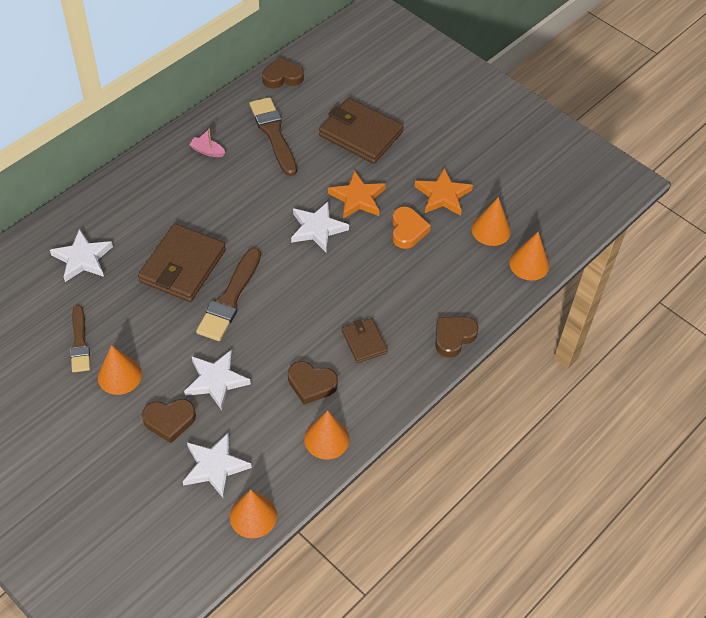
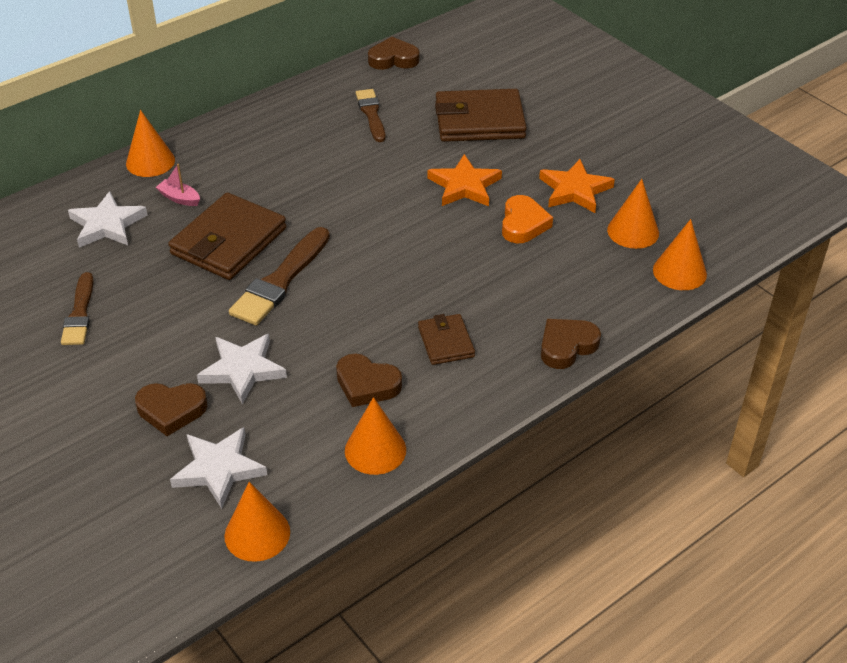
camera: 10 degrees right, 10 degrees down
(119, 375) = (120, 354): orange cone -> orange cone (150, 162)
(207, 151) = (286, 126): pink boat -> pink boat (179, 198)
(273, 134) = (371, 114): brown brush -> brown brush, size x0.65
(317, 229) = (407, 214): white star -> none
(360, 134) = (479, 121): brown wallet -> brown wallet turned 45 degrees counterclockwise

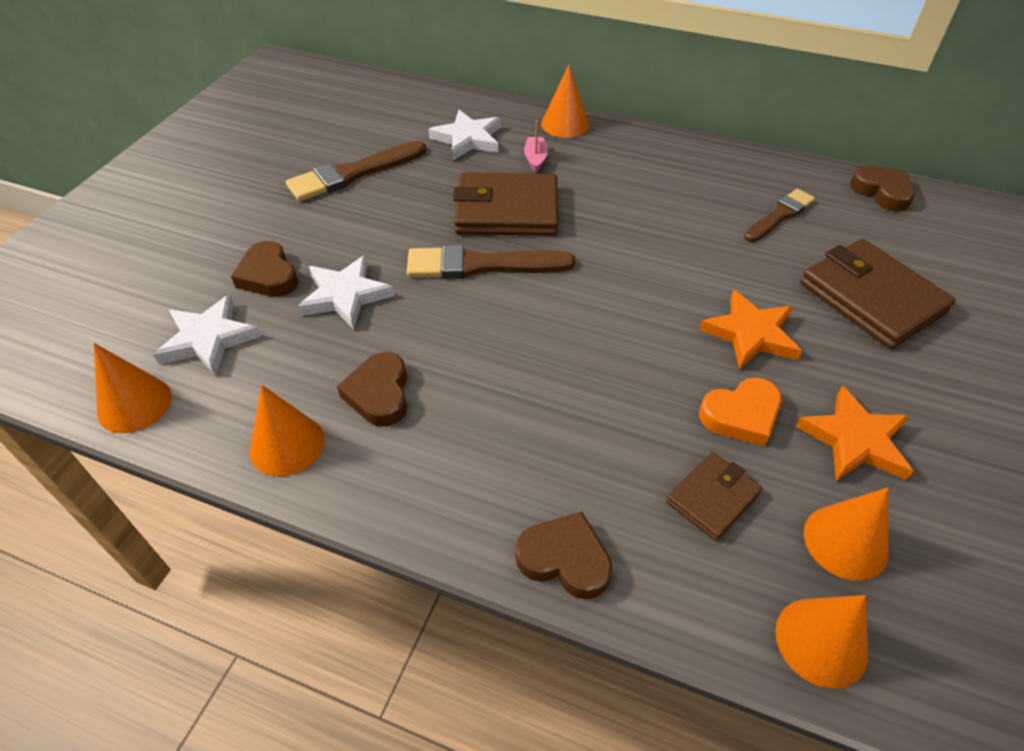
camera: 60 degrees right, 5 degrees up
(79, 314) = (353, 174): brown brush -> brown brush, size x1.53
(446, 342) = (486, 431): brown wallet -> brown wallet (712, 498)

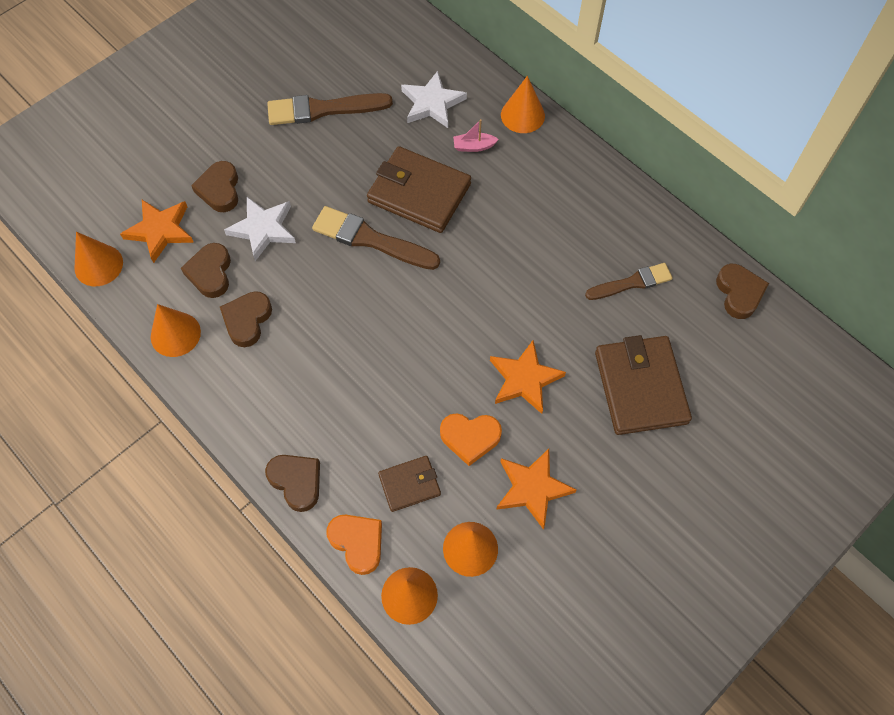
camera: 25 degrees right, 15 degrees up
(209, 339) = (160, 231): white star -> orange star
(301, 360) = (210, 273): none -> brown heart
(535, 159) = (474, 146): pink boat -> pink boat turned 120 degrees counterclockwise
(701, 602) = (357, 543): none -> orange heart

